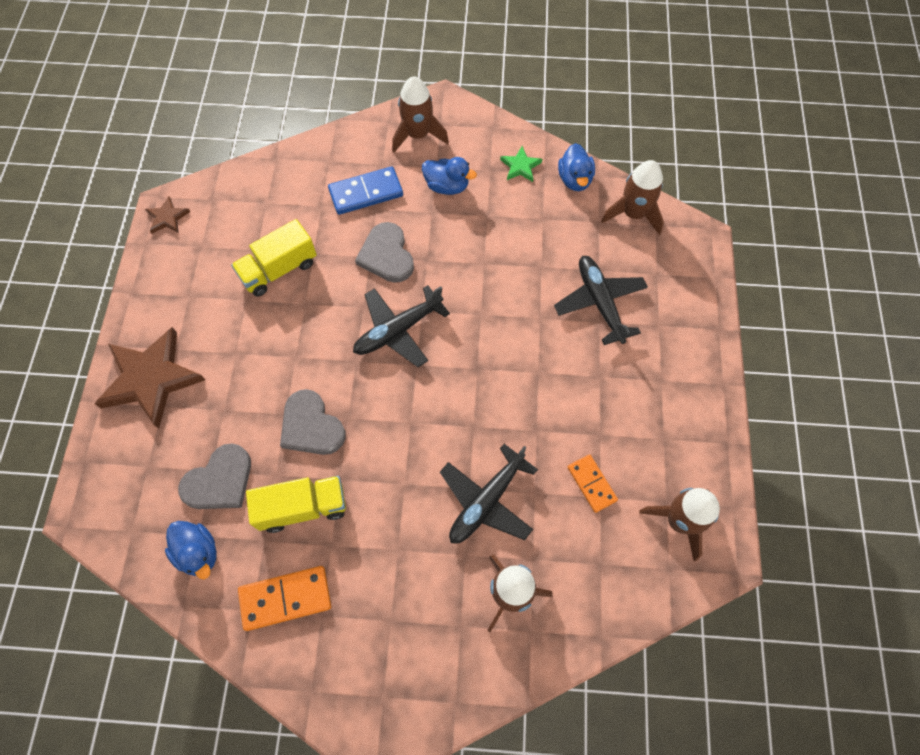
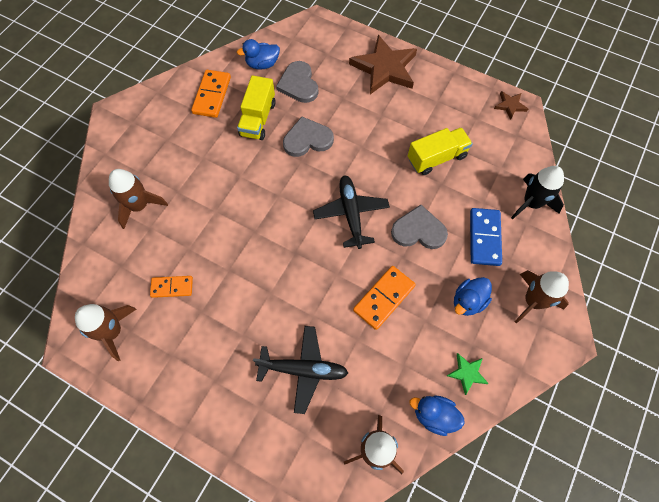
camera: 115 degrees right, 0 degrees up
(279, 269) = (436, 158): yellow truck -> yellow truck turned 75 degrees clockwise
(302, 163) = (531, 203): none -> black rocket
(484, 259) = (384, 298): none -> orange domino
(486, 501) = (201, 217): black plane -> none

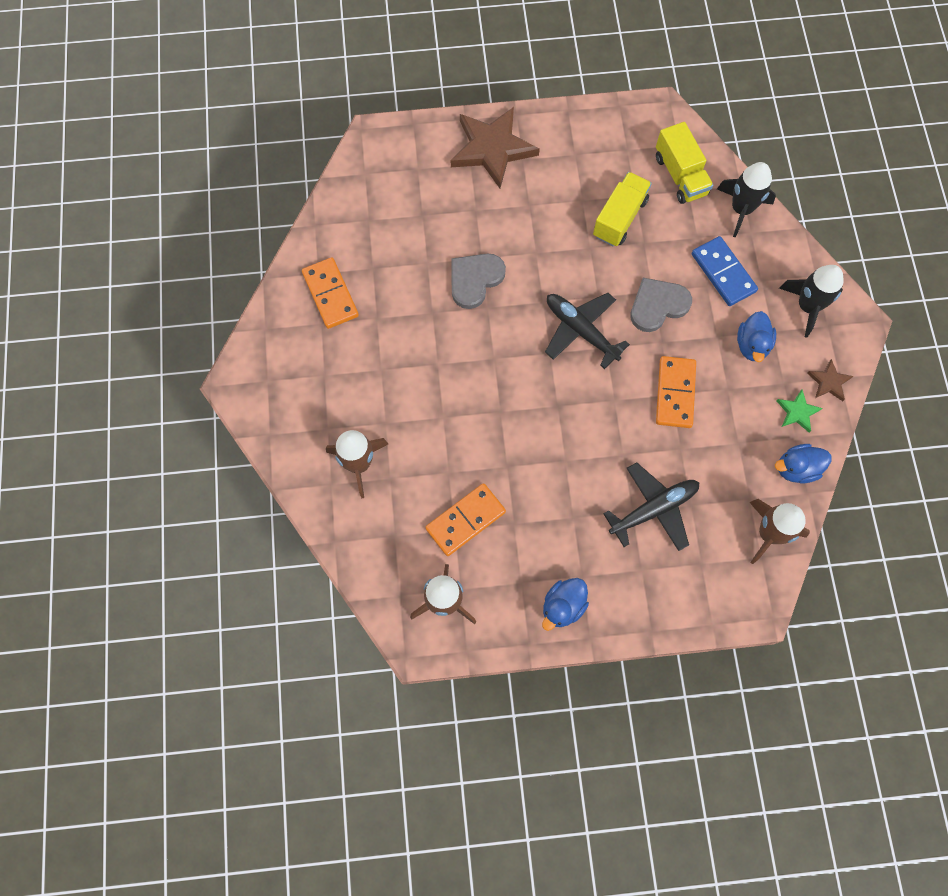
camera: 35 degrees left, 5 degrees up
(172, 287) = (465, 520): orange domino -> orange domino, size x1.52
(258, 119) = (404, 290): yellow truck -> yellow truck (680, 175)
(262, 64) = (356, 224): blue duck -> blue duck (563, 606)
(298, 84) = (415, 223): grey heart -> none
(510, 105) = (650, 115): brown star -> brown star (829, 382)
(533, 301) = (807, 306): brown rocket -> black rocket

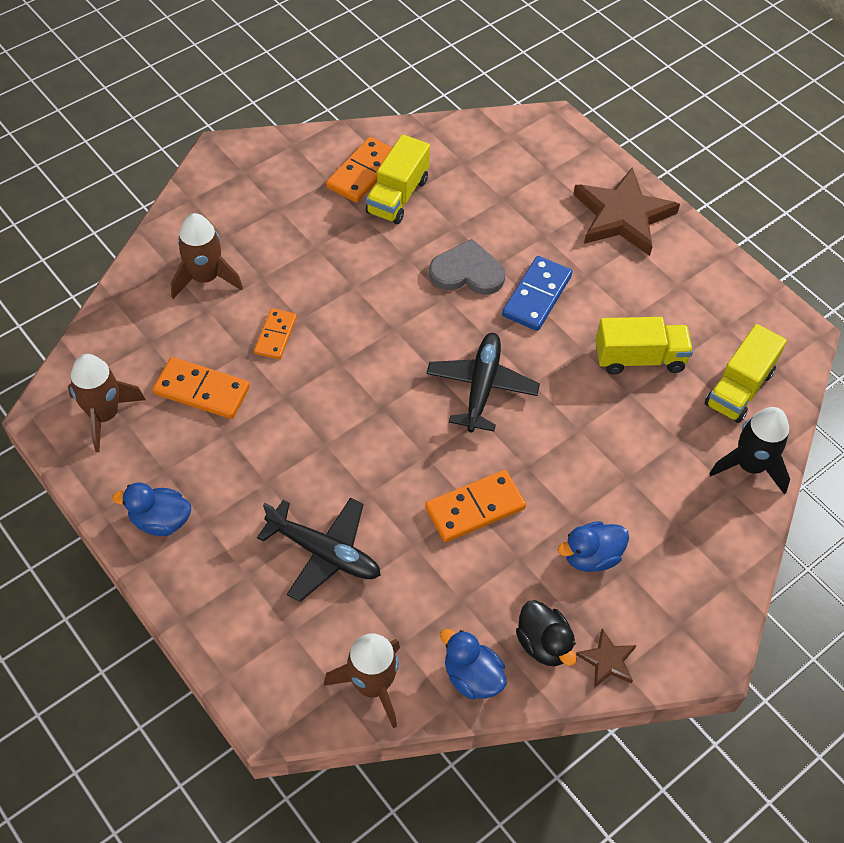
camera: 55 degrees right, 15 degrees down
(371, 284) = (397, 196): none -> yellow truck
(447, 442) = (275, 335): none -> orange domino
(657, 305) = (566, 442): grey heart -> none
(723, 273) = (656, 485): blue domino -> blue domino (536, 296)
(797, 412) = (544, 644): green star -> black duck
(807, 306) = (685, 591): black rocket -> none

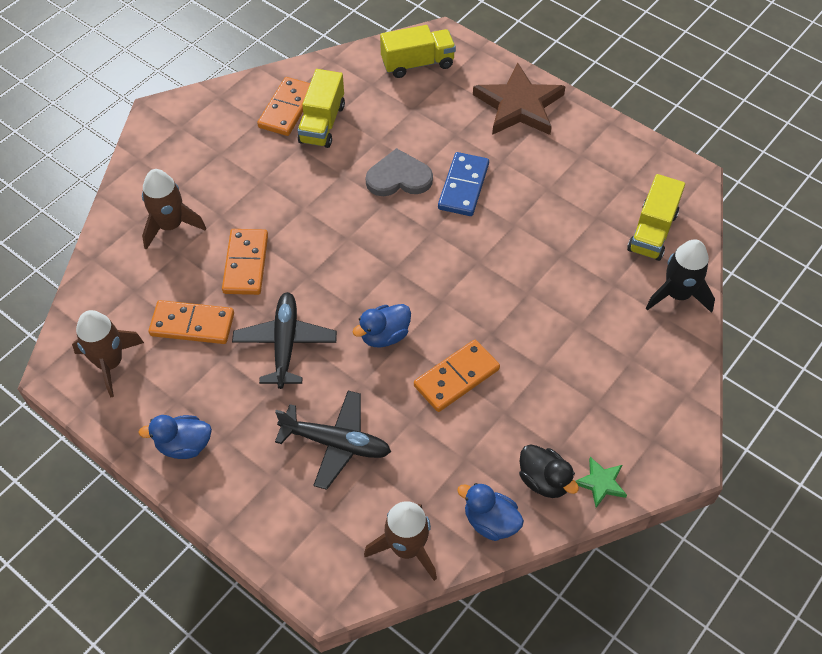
camera: 10 degrees left, 0 degrees up
(275, 335) = (245, 264): orange domino -> orange domino, size x1.52
(481, 387) = (436, 273): black plane -> black plane (285, 344)
(591, 556) = (565, 398): blue duck -> blue duck (384, 335)
(607, 660) = (601, 483): brown star -> green star
(639, 358) = (563, 223): yellow truck -> yellow truck (417, 63)

